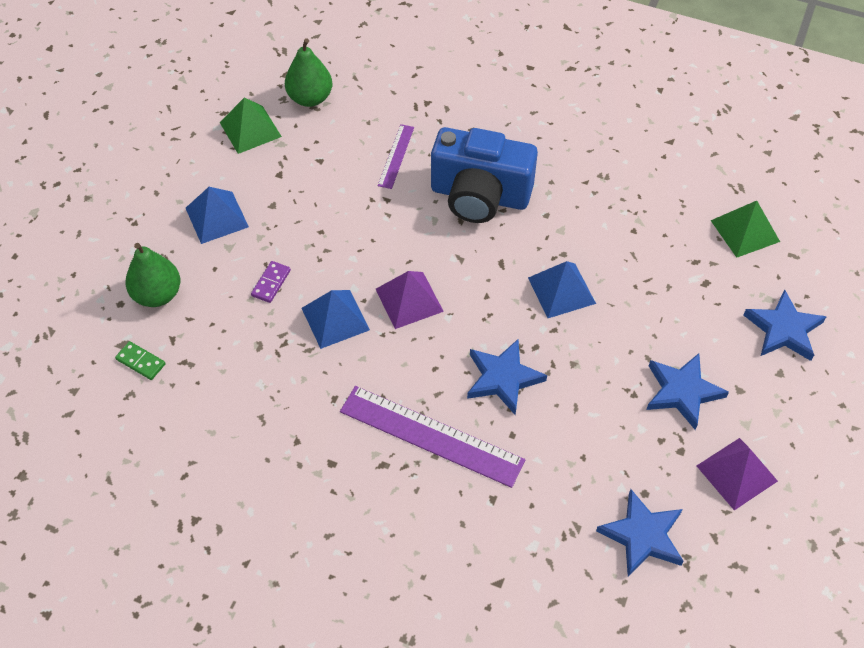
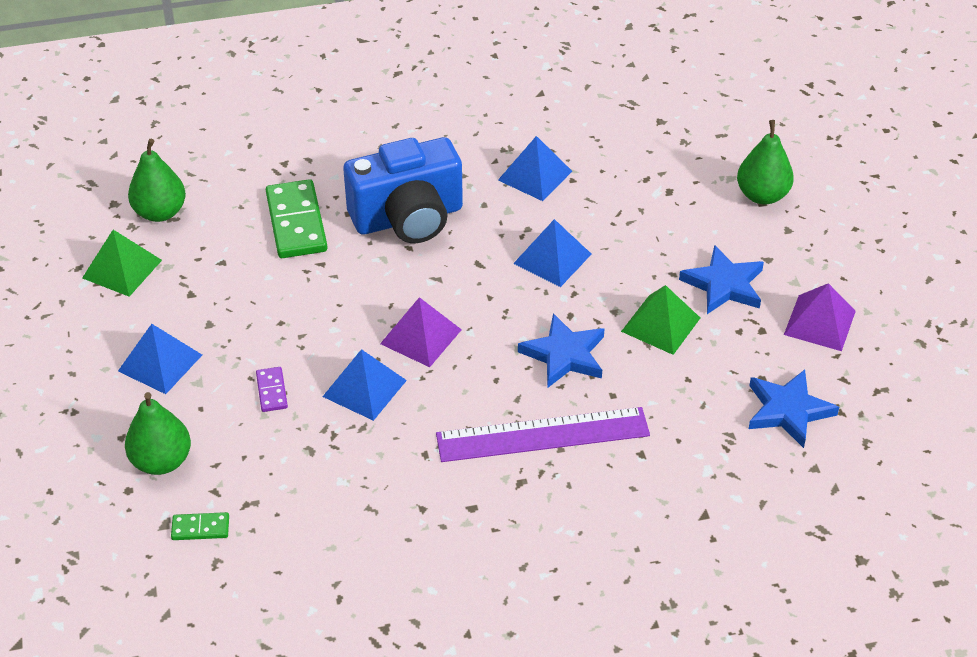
camera: 35 degrees left, 10 degrees down
(396, 156) = (296, 222): purple ruler -> green domino
(606, 211) = (535, 175): none -> blue pyramid
(745, 230) = (665, 135): green pyramid -> green pyramid (660, 324)
(783, 329) = (762, 195): blue star -> green pear

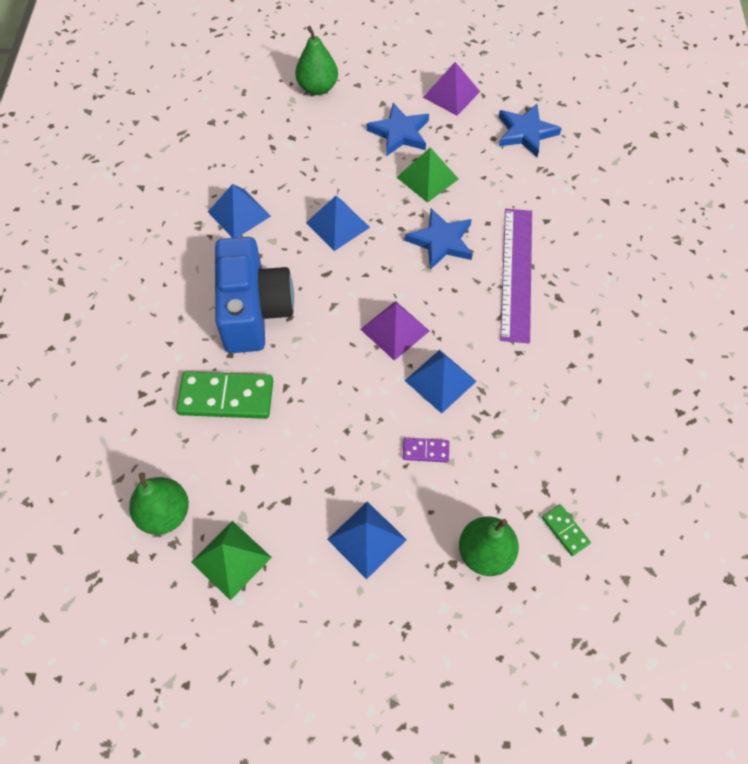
camera: 75 degrees left, 15 degrees up
(200, 528) = (565, 530): green domino -> green domino turned 45 degrees counterclockwise

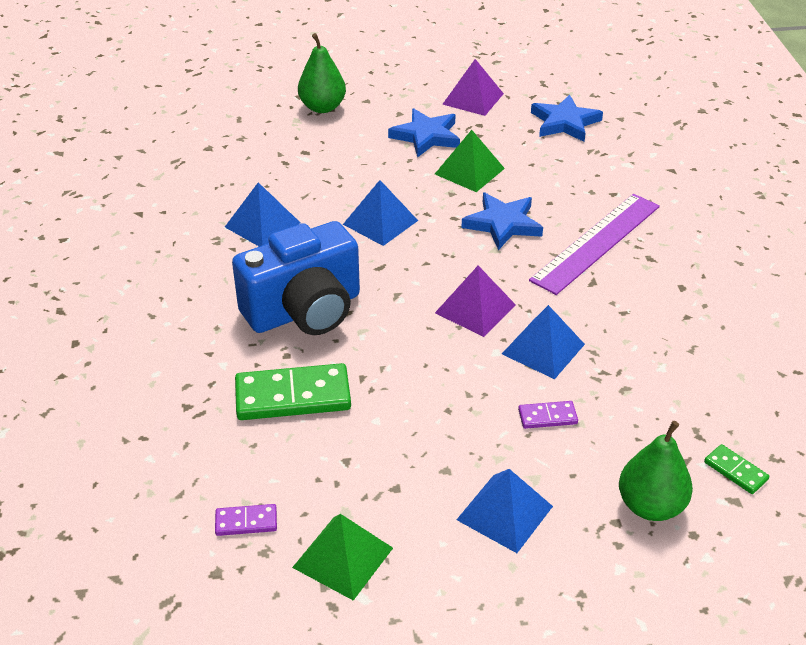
camera: 10 degrees left, 20 degrees down
(165, 513) = (246, 522): green pear -> purple domino
(254, 311) = (305, 311): blue camera -> blue camera turned 75 degrees clockwise
(516, 273) = (596, 242): purple ruler -> purple ruler turned 45 degrees clockwise

